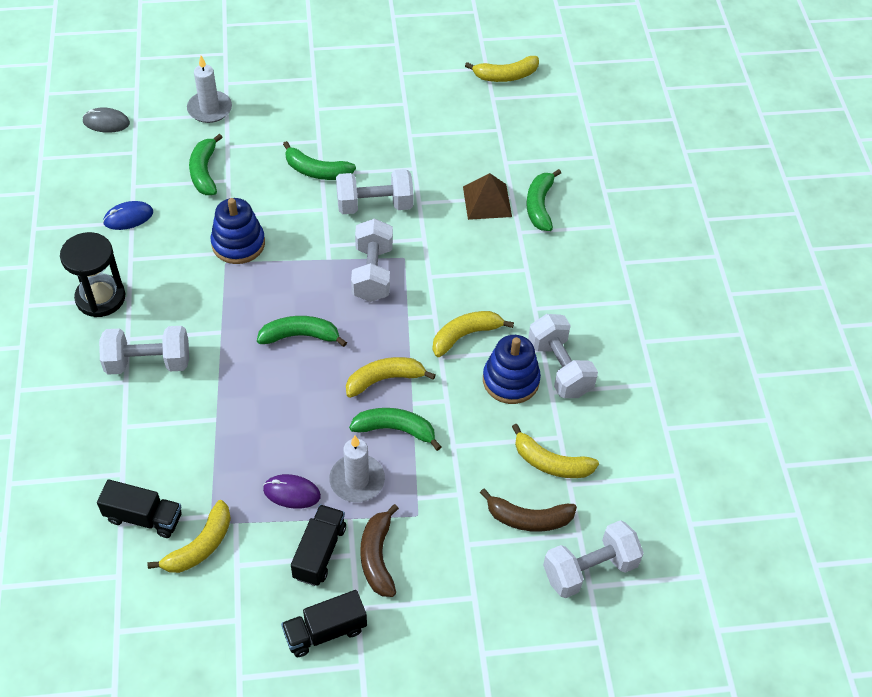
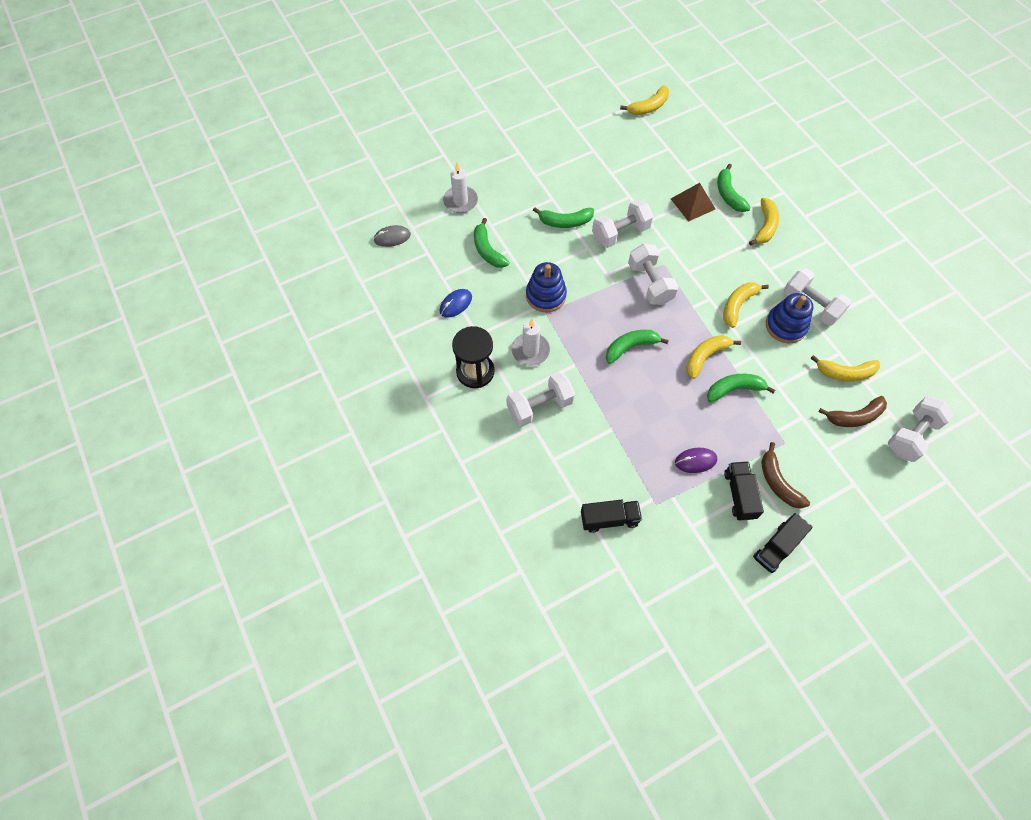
camera: 20 degrees left, 10 degrees up
(200, 546) = (659, 523): yellow banana -> yellow banana (765, 226)
(357, 480) = (732, 435): white candle -> white candle (530, 350)

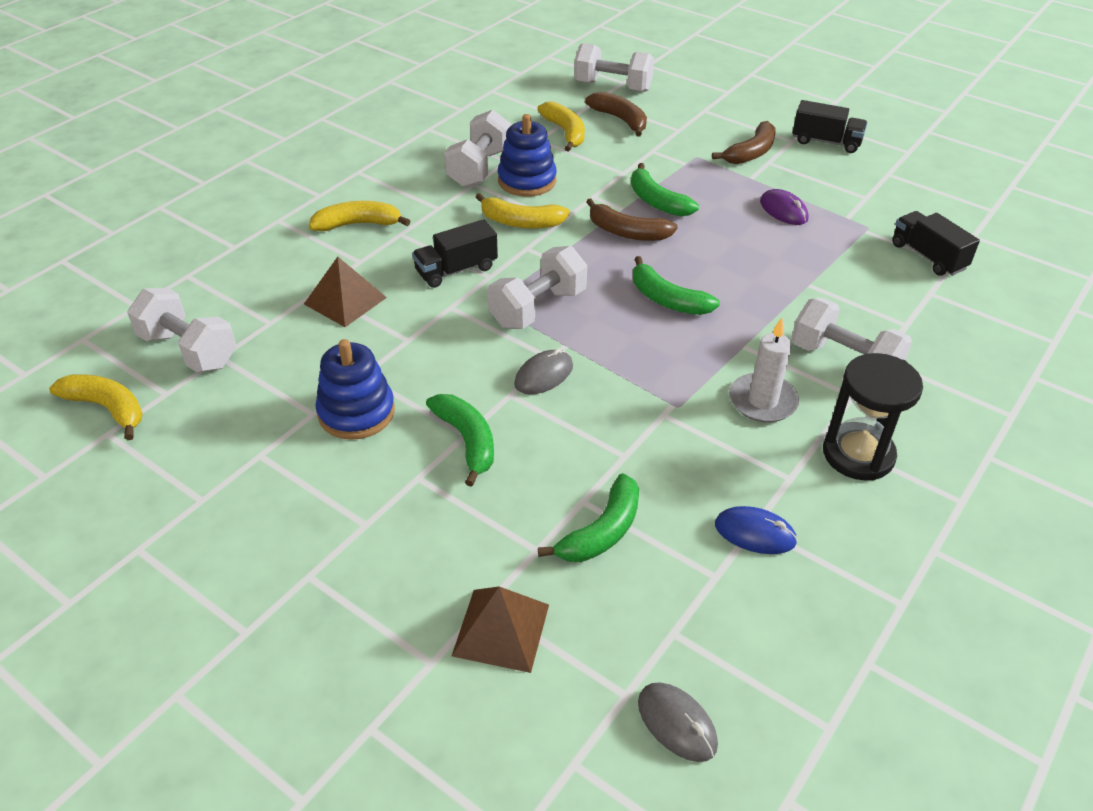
camera: 115 degrees left, 20 degrees down
(460, 201) = (501, 630): white candle -> brown pyramid
(546, 295) = (645, 416): blue stacking toy -> blue stacking toy (356, 412)
(595, 266) = (544, 375): none -> grey mouse
(620, 233) = (454, 364): white dumbbell -> white dumbbell (189, 350)
(705, 357) = (627, 232): yellow banana -> brown banana
(728, 194) = (307, 268): green banana -> none
(739, 494) = (793, 174): black truck -> black truck (456, 270)

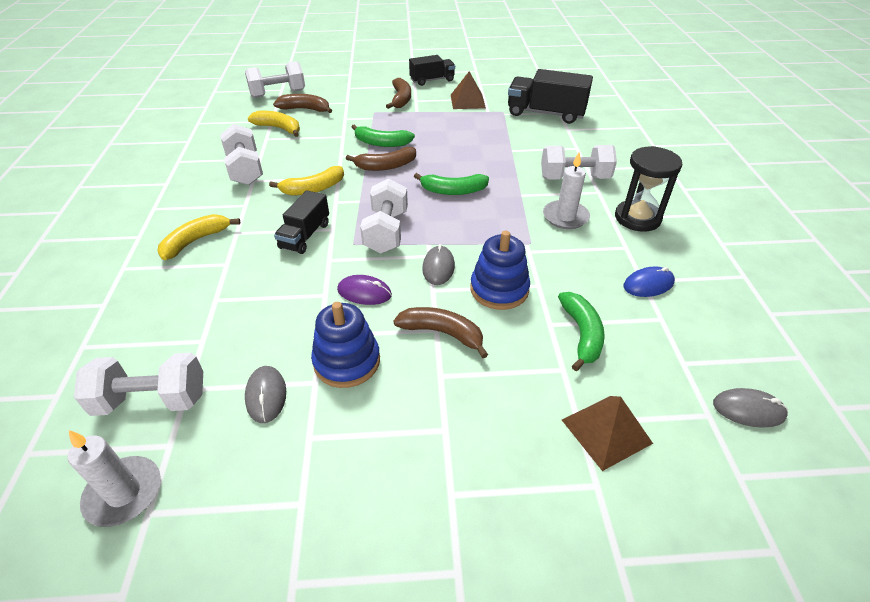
camera: 40 degrees left, 0 degrees up
(107, 408) = (124, 493): yellow banana -> white candle
(266, 399) = (266, 395): none -> grey mouse
(345, 300) = (246, 294): brown pyramid -> brown pyramid (467, 101)
(467, 441) = (442, 333): green banana -> brown banana
(527, 181) = (287, 164): blue stacking toy -> blue stacking toy (499, 289)
(783, 210) = (453, 120): purple mouse -> purple mouse (364, 292)
(928, 256) = (545, 113): black truck -> black truck, size x1.59

